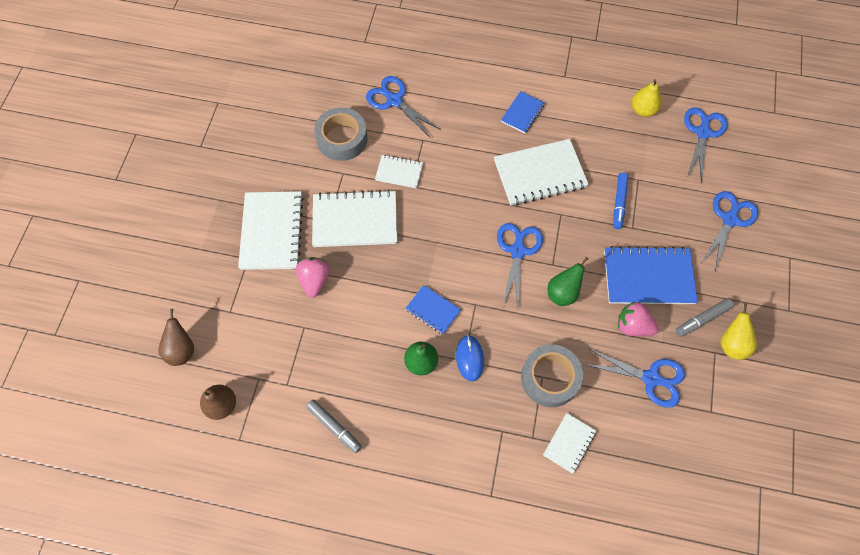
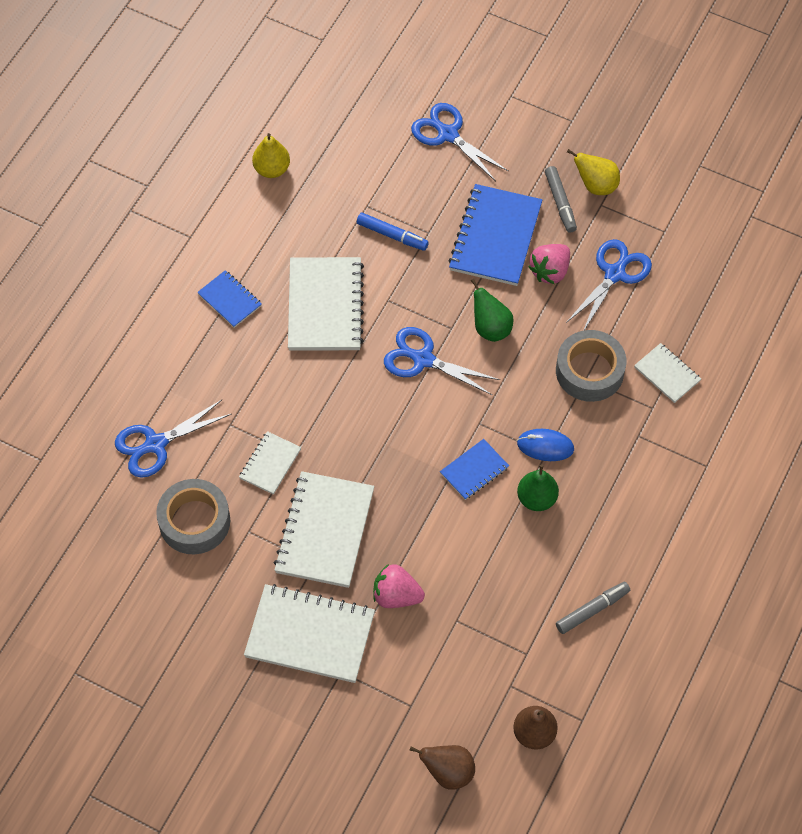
camera: 75 degrees left, 5 degrees down
(702, 132) = (325, 119): blue scissors -> none

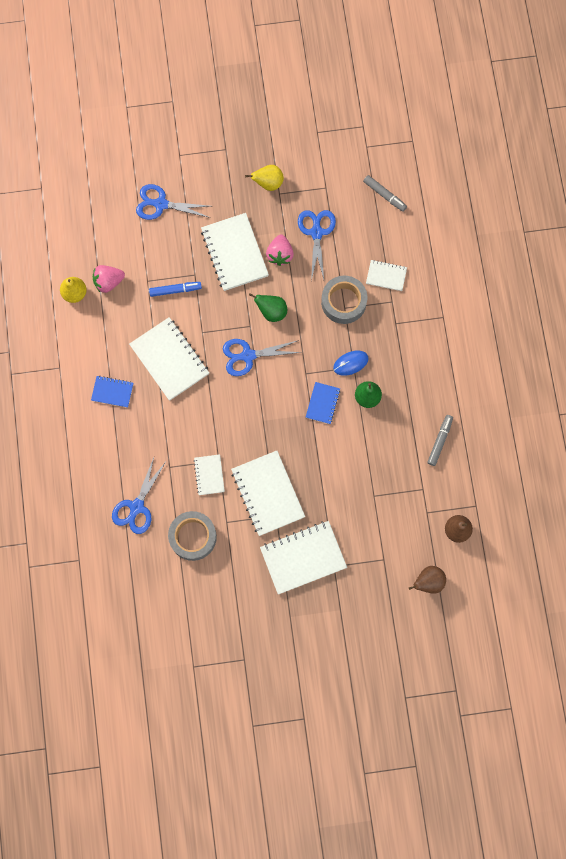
camera: 35 degrees left, 15 degrees up
(396, 596) = (332, 504): pink strawberry -> pink strawberry (108, 282)
(495, 237) = (234, 253): blue notebook -> white notebook
(560, 203) = (256, 207): grey marker -> grey marker (384, 195)

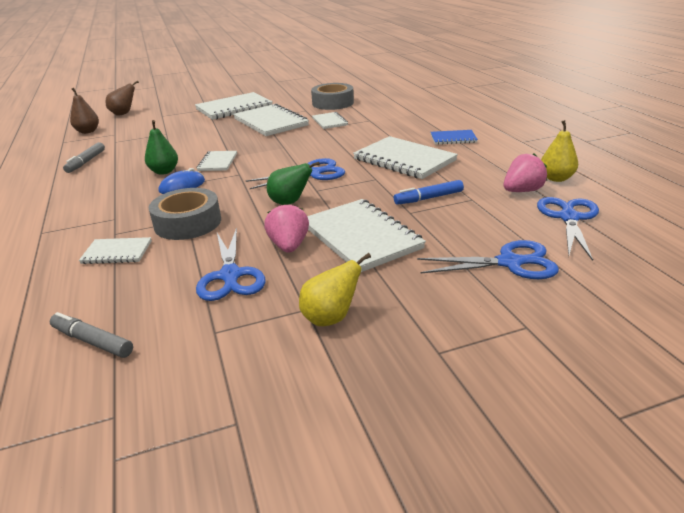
camera: 170 degrees right, 45 degrees down
(136, 507) = (388, 105): blue scissors -> blue scissors (568, 217)
(322, 403) = (218, 162): blue notebook -> white notebook

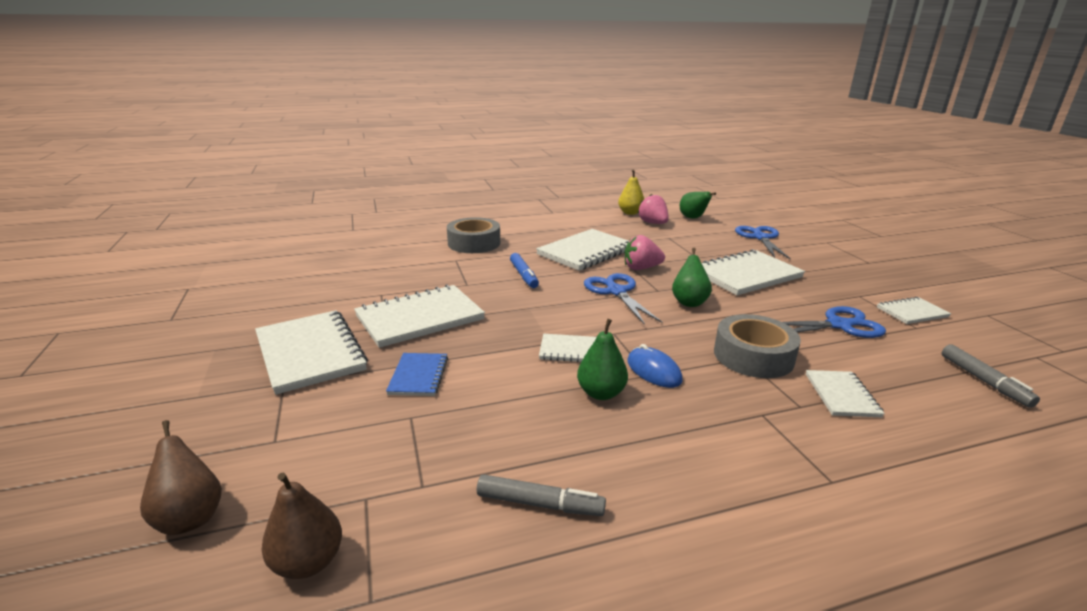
camera: 90 degrees left, 5 degrees down
(92, 341) = (984, 381): grey marker -> grey marker turned 45 degrees counterclockwise
(289, 246) = (775, 302): pink strawberry -> pink strawberry (641, 268)
(329, 122) = (446, 280): white notebook -> white notebook (912, 312)
(331, 318) = (863, 288): yellow pear -> none
(333, 103) = (365, 277): grey tape -> grey tape (474, 243)
(428, 198) = (670, 249): blue marker -> blue marker (524, 275)
(453, 139) = (536, 231): blue notebook -> blue notebook (418, 376)
(568, 217) = (693, 218): blue scissors -> green pear

